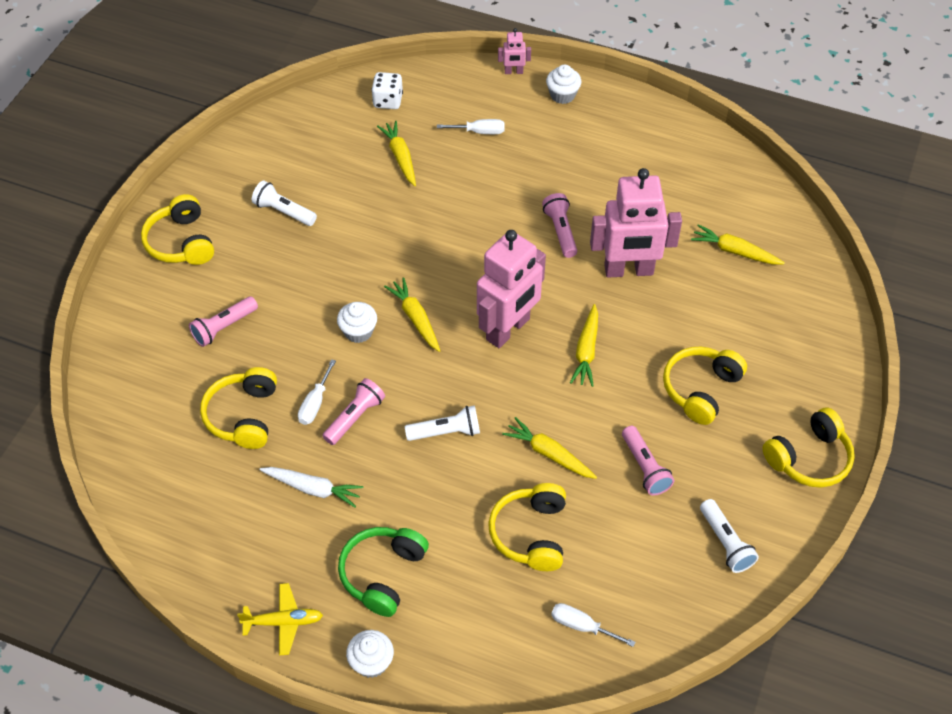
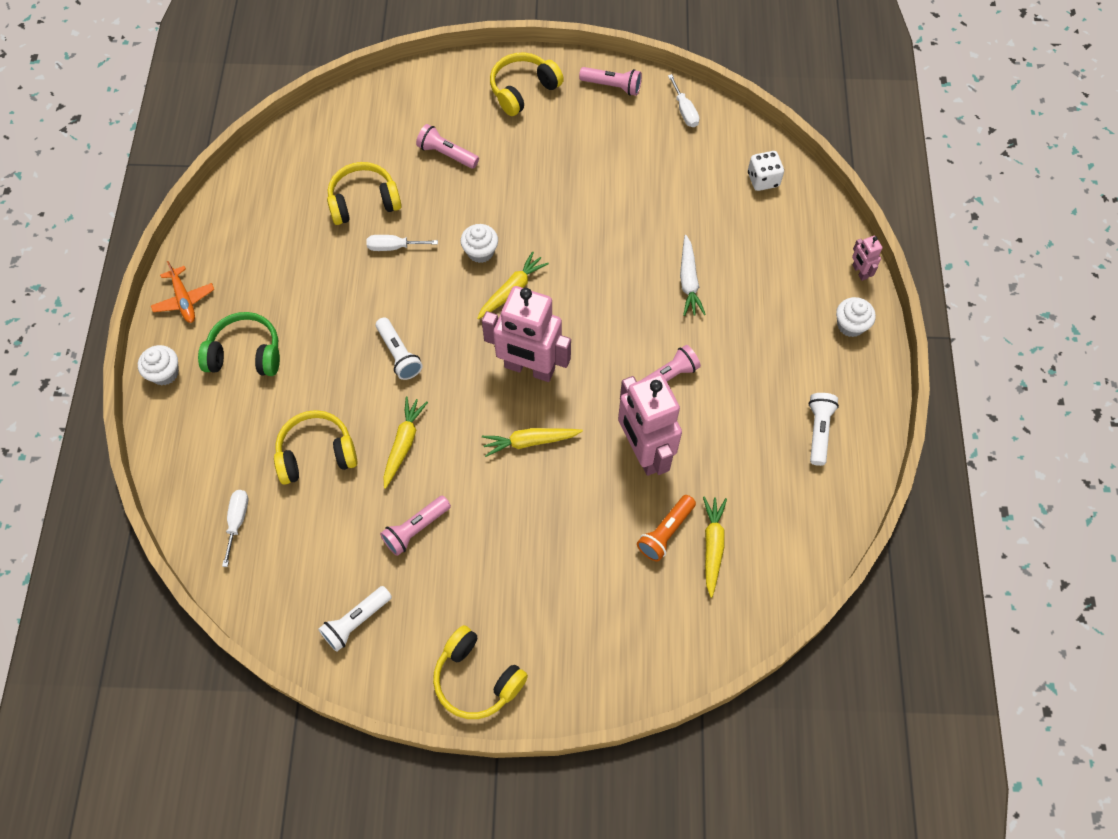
camera: 70 degrees right, 10 degrees up
(283, 622) = (184, 300): yellow plane -> orange plane
(284, 211) = (589, 149): white flashlight -> white flashlight (819, 431)
(313, 488) = (310, 276): white carrot -> white carrot (688, 281)
(355, 417) = (390, 281): pink flashlight -> pink flashlight (612, 86)
(400, 157) = (696, 214): yellow carrot -> none
(479, 132) = (762, 268): white screwdriver -> white screwdriver (684, 111)
(700, 389) = (523, 556): yellow headphones -> none
(711, 279) = (665, 532): none -> orange flashlight

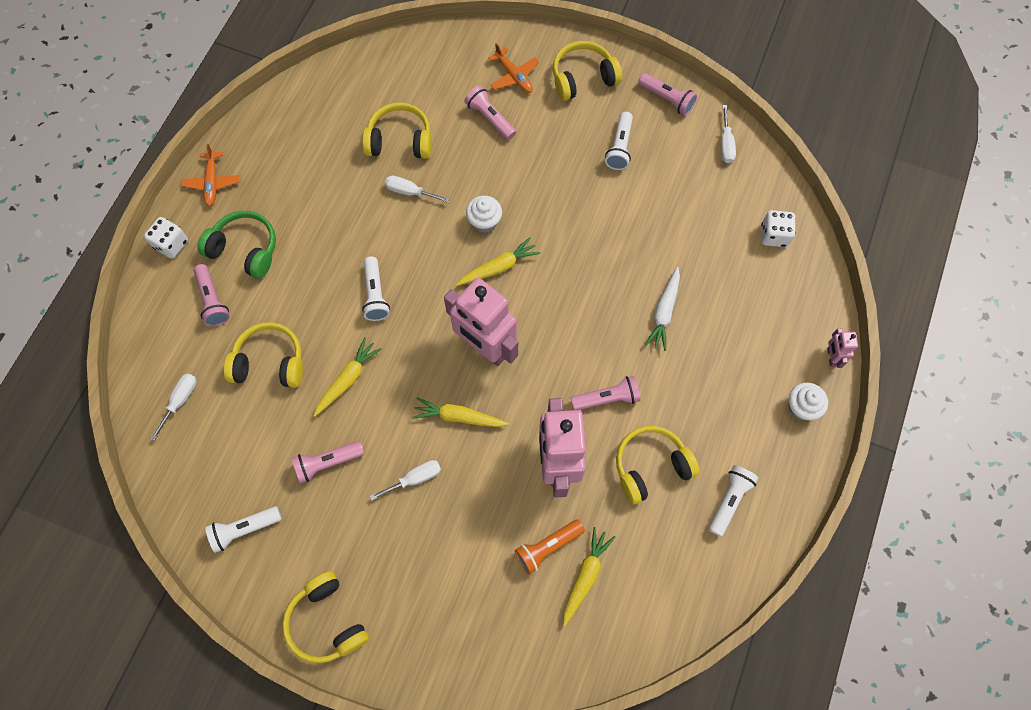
camera: 20 degrees right, 5 degrees up
(164, 373) = (171, 244): white cupcake -> white dice
(231, 414) = (212, 300): none -> pink flashlight
(454, 108) = (514, 76): none -> orange plane
(510, 514) = (415, 479): none -> white screwdriver
(585, 143) = (619, 147): none -> white flashlight
(733, 425) = (651, 466): none -> yellow headphones

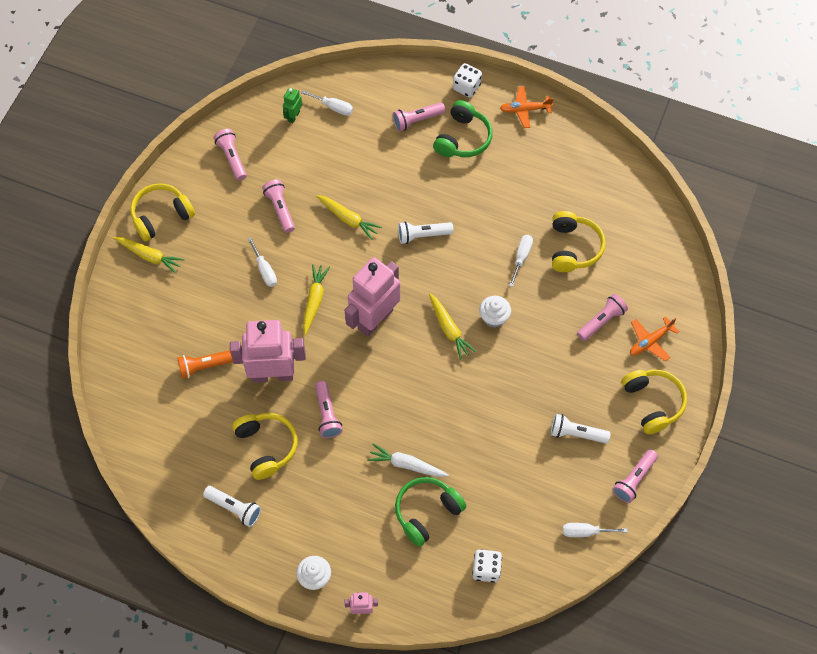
camera: 90 degrees right, 5 degrees down
(188, 451) = (293, 116): none -> green robot
(244, 529) = (232, 158): white flashlight -> pink flashlight
(270, 362) = (363, 164): yellow headphones -> none
(547, 547) = (205, 366): orange flashlight -> orange flashlight turned 75 degrees counterclockwise
(585, 576) = (180, 393): yellow carrot -> yellow carrot (150, 256)
(717, 292) = (427, 512): none -> green headphones

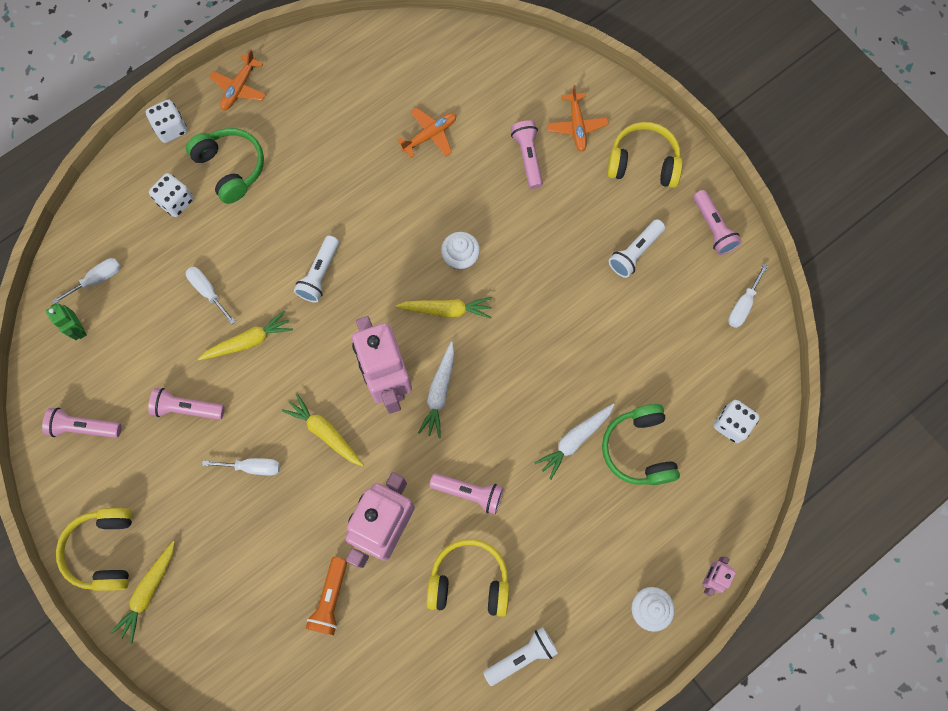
camera: 60 degrees left, 10 degrees up
(150, 256) = (149, 591): yellow carrot -> yellow carrot turned 150 degrees clockwise
(386, 357) = (439, 393): none -> white carrot
(417, 120) = (176, 201): pink flashlight -> white dice
(521, 257) = (409, 191): white screwdriver -> white screwdriver (208, 291)
(573, 247) = (430, 135): yellow headphones -> orange plane

